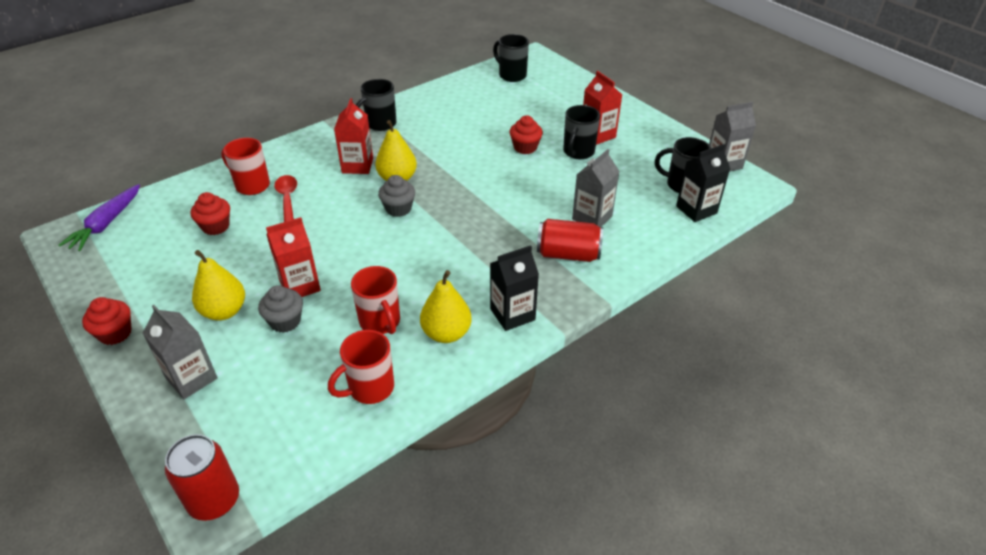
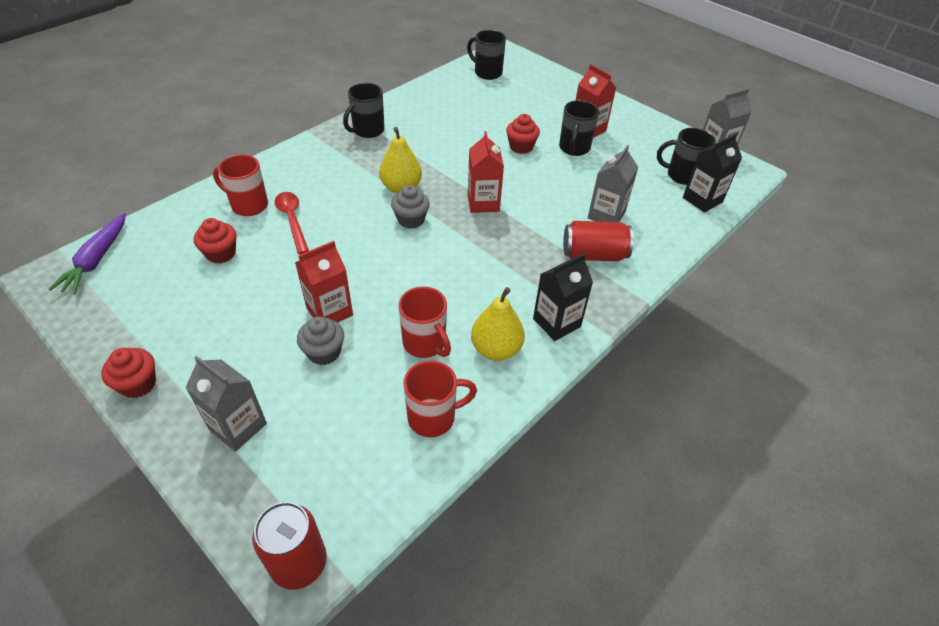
camera: 10 degrees left, 5 degrees up
(224, 311) = (254, 347): yellow pear -> none
(357, 165) = (356, 176): red carton -> red carton (483, 203)
(370, 388) = (433, 417): red mug -> red mug turned 150 degrees counterclockwise

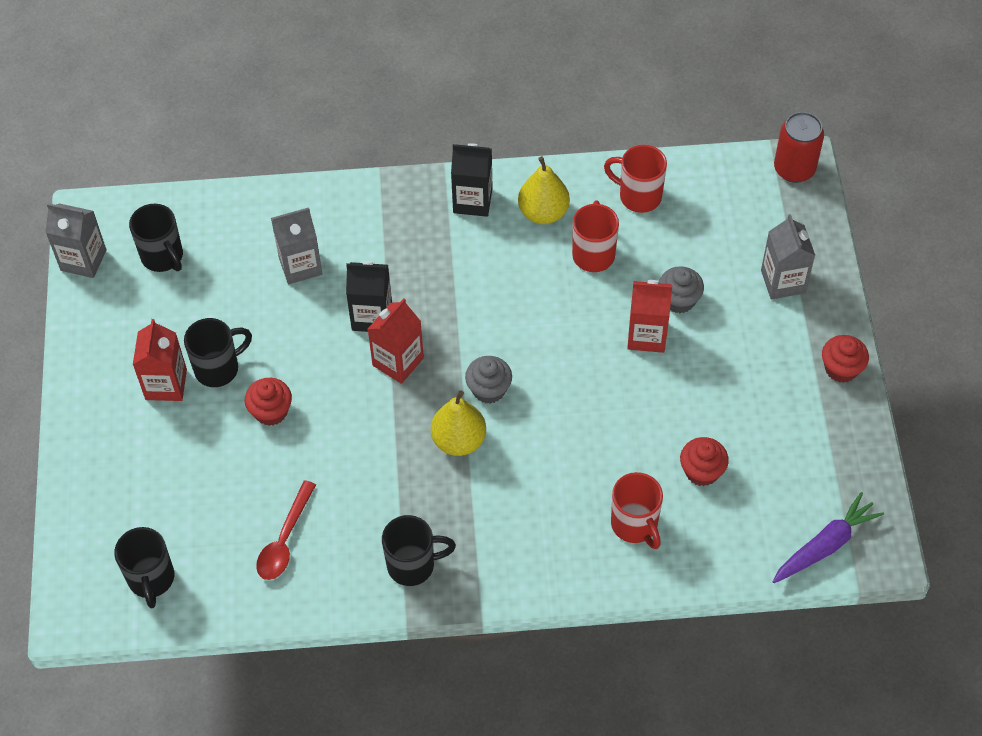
camera: 135 degrees left, 10 degrees up
(292, 220) = (605, 470): red spoon -> red spoon (284, 540)
(593, 255) = (366, 235): red can -> none
(702, 200) = (188, 218): black carton -> black carton (372, 316)

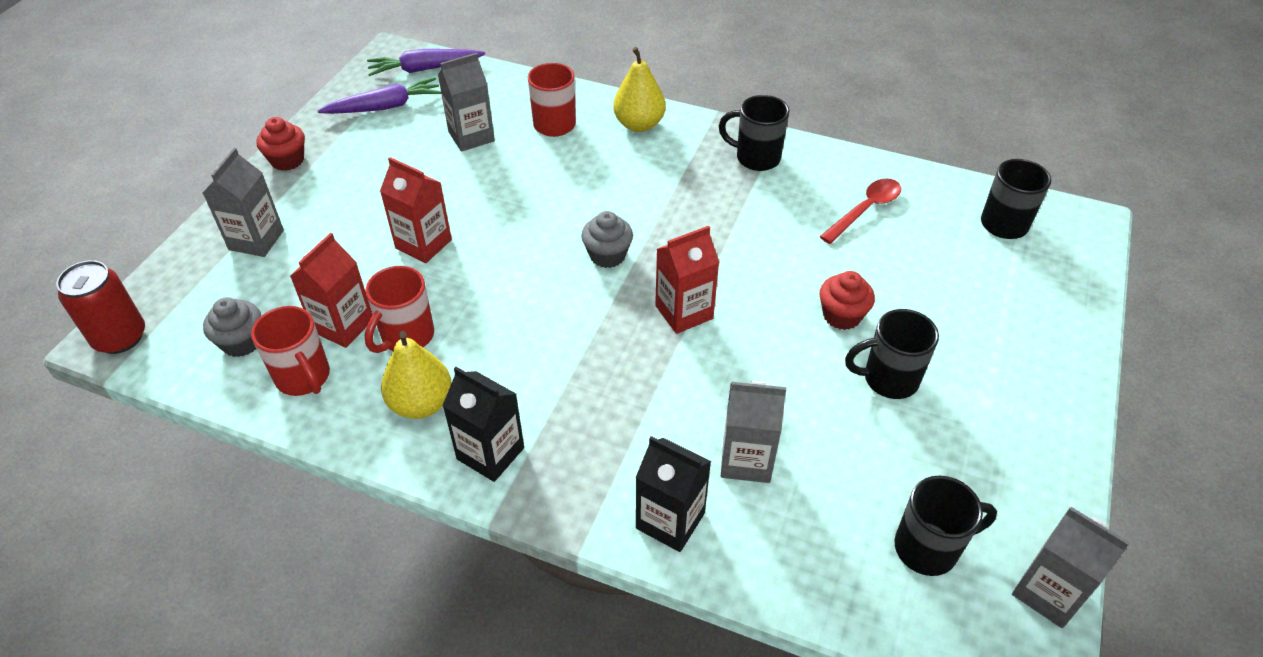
camera: 155 degrees left, 10 degrees down
(163, 257) = (928, 548): black mug -> black mug turned 90 degrees clockwise
(166, 384) = (956, 385): red carton -> red carton (343, 325)
(372, 316) = (688, 367): black carton -> black carton (670, 521)
(459, 440) = (663, 226): yellow pear -> yellow pear (639, 124)
(679, 300) = (365, 261): grey cupcake -> grey cupcake (242, 342)
(701, 471) = (471, 136): red cupcake -> grey carton
(816, 473) = (385, 107): none -> purple carrot

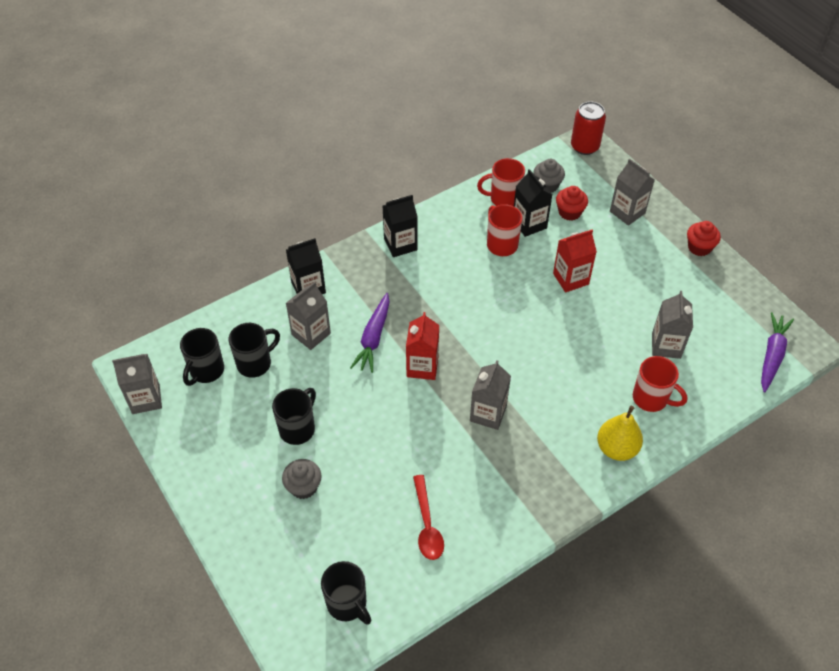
camera: 125 degrees right, 5 degrees up
(343, 325) = (529, 224): red carton -> black carton
(385, 107) = (733, 315): purple carrot -> purple carrot (373, 338)
(421, 403) = (451, 233): yellow pear -> none
(607, 255) = (495, 357): grey cupcake -> grey cupcake (303, 487)
(691, 226) = (488, 413): none -> grey carton
(756, 158) = (528, 497): black mug -> black mug (255, 363)
(841, 315) = (356, 440): red cupcake -> red cupcake (569, 212)

